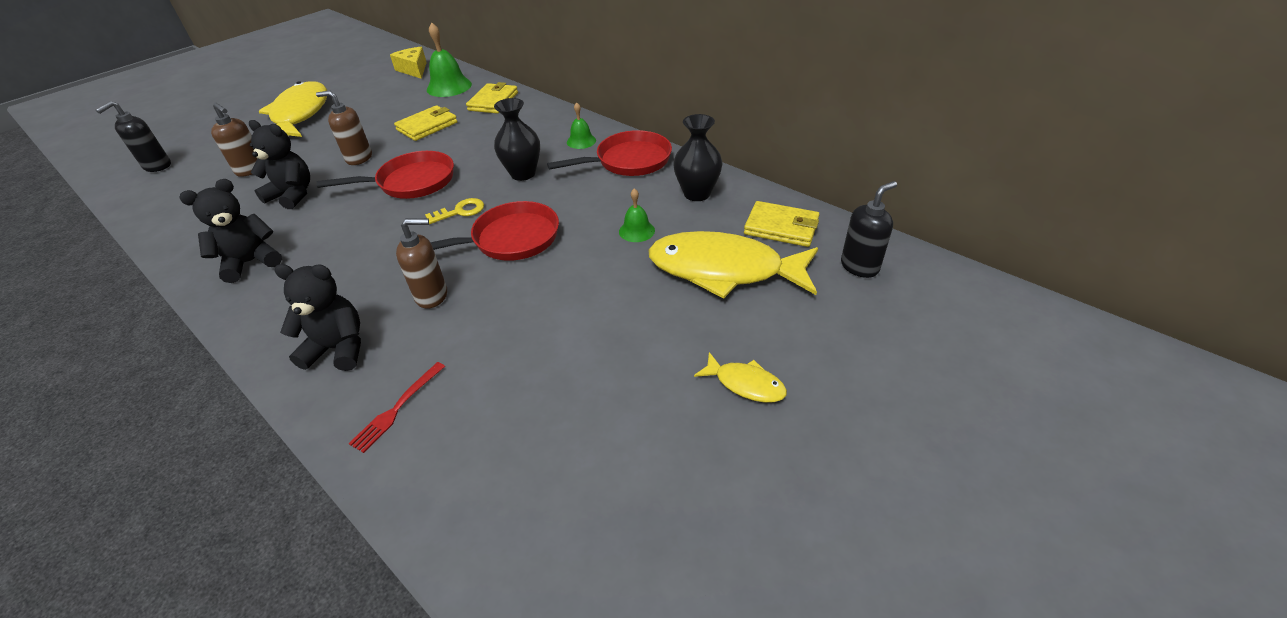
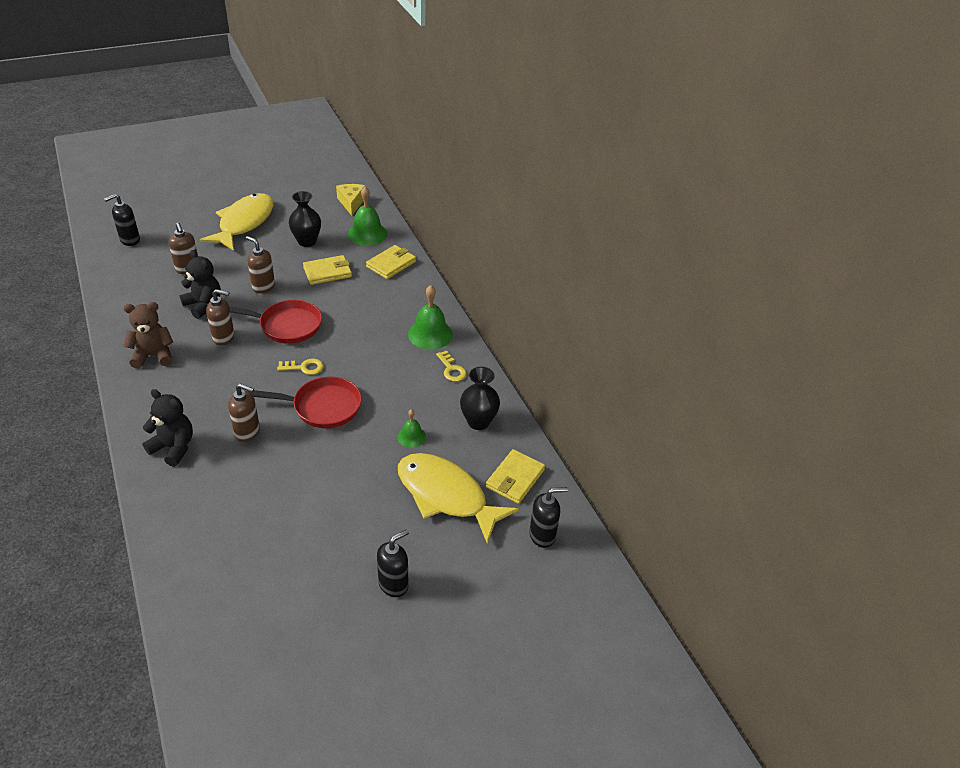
camera: 20 degrees right, 0 degrees up
(251, 262) = (153, 355): black teddy bear -> brown teddy bear
(338, 216) = (224, 337): none -> brown soap dispenser
(397, 408) = (185, 505): red fork -> none
(523, 174) = (367, 350): black vase -> black vase (307, 241)
(581, 141) = (430, 334): green bell -> green bell, size x1.77
(629, 161) = (451, 369): red pan -> yellow key
(745, 384) = (393, 584): yellow fish -> black soap dispenser
(781, 227) = (515, 478): yellow wallet -> yellow wallet turned 75 degrees clockwise

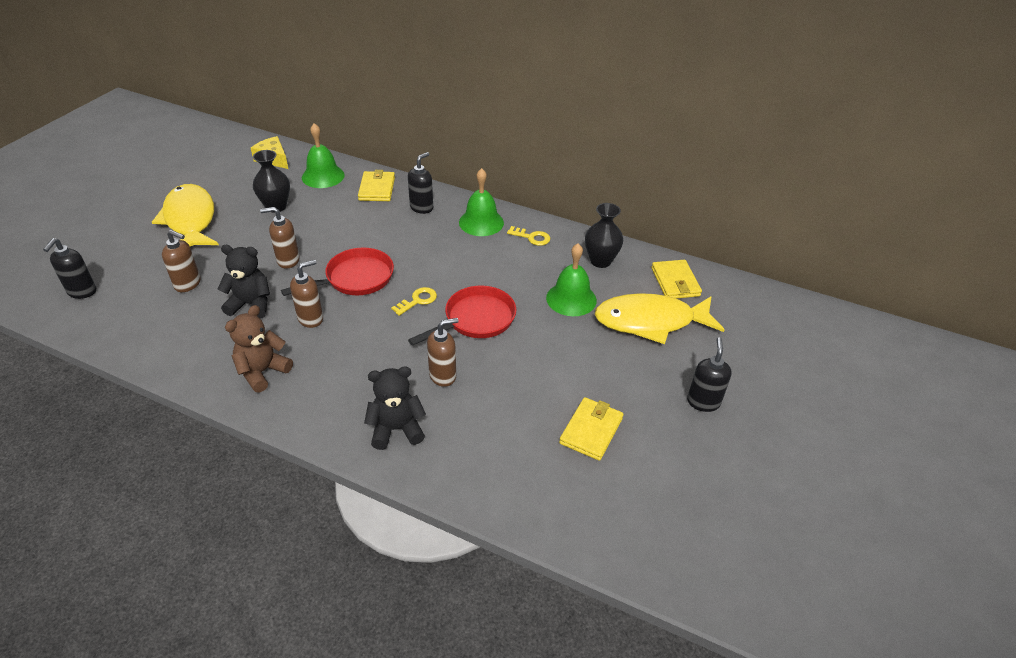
camera: 40 degrees left, 0 degrees up
(327, 272) = (331, 221): yellow wallet -> yellow wallet (591, 431)
(411, 437) = (571, 299): green bell -> green bell, size x1.77
(542, 535) = (740, 305): black soap dispenser -> black soap dispenser (421, 207)

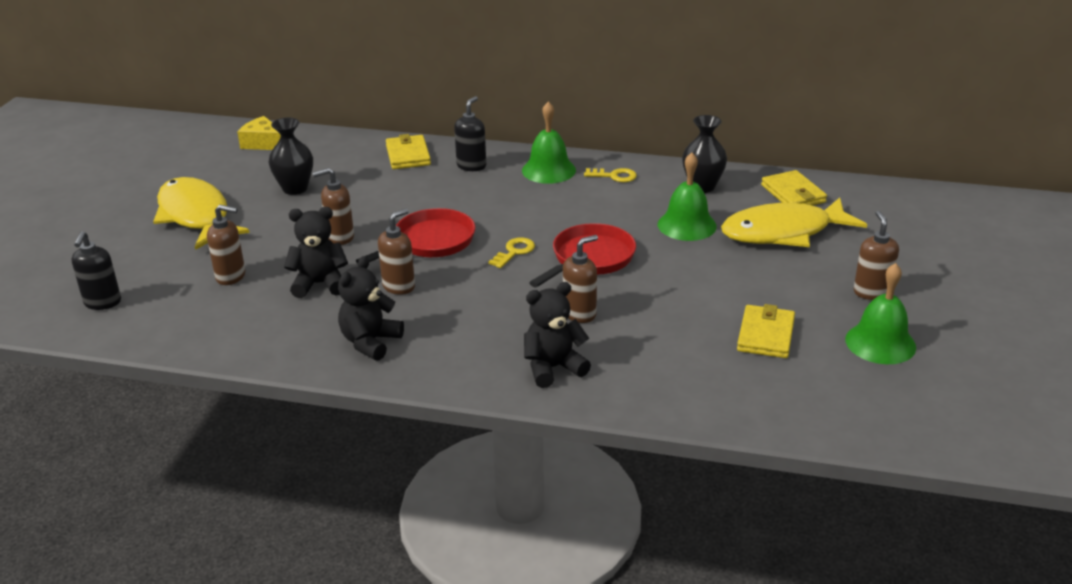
camera: 10 degrees left, 10 degrees down
(262, 371) = (370, 342): brown teddy bear -> black teddy bear
(323, 176) = (335, 152): green bell -> green bell (880, 343)
(703, 402) = (871, 292): black soap dispenser -> brown soap dispenser

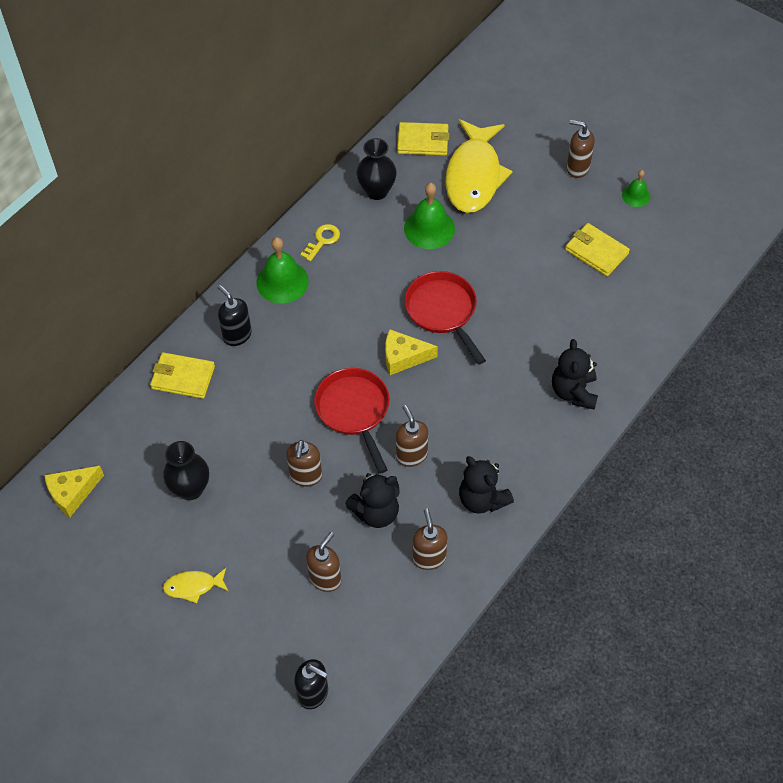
camera: 65 degrees left, 25 degrees up
(196, 216) = (193, 586): yellow fish -> yellow fish, size x0.45
(320, 284) = (376, 512): black teddy bear -> black teddy bear turned 135 degrees counterclockwise
(514, 252) = (403, 357): yellow key -> yellow cheese
(579, 314) = (514, 348): brown soap dispenser -> brown soap dispenser (429, 557)
(880, 343) = (636, 195): green bell -> green bell, size x0.57

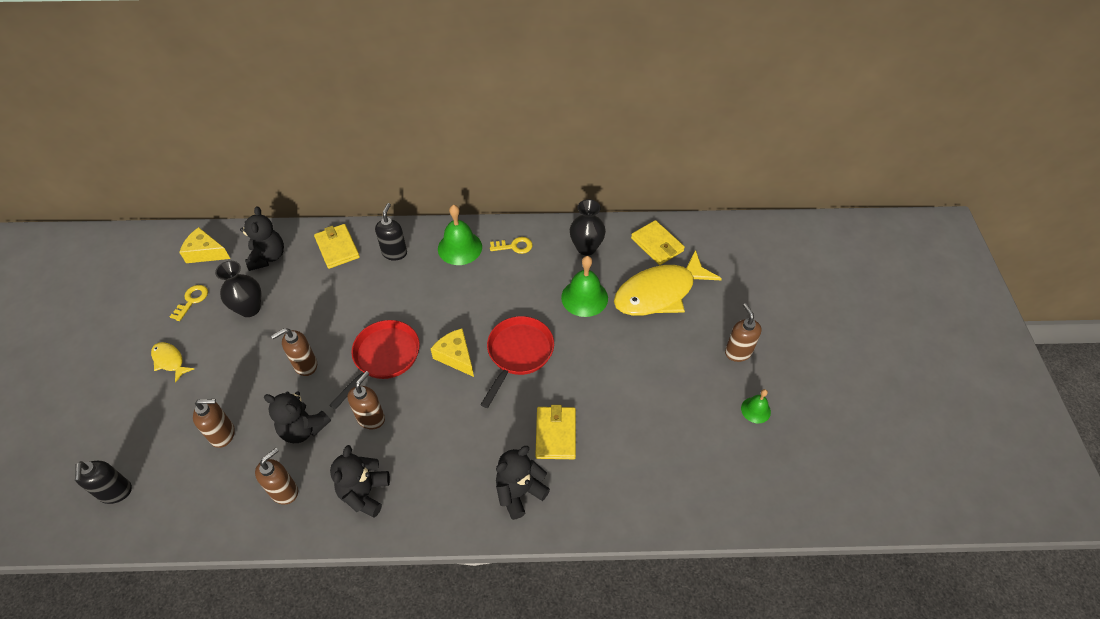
camera: 50 degrees right, 5 degrees down
(130, 534) = (192, 300): none -> yellow key
(135, 441) = (268, 257): none -> black teddy bear
(596, 252) = (671, 418): yellow wallet -> yellow wallet (555, 434)

